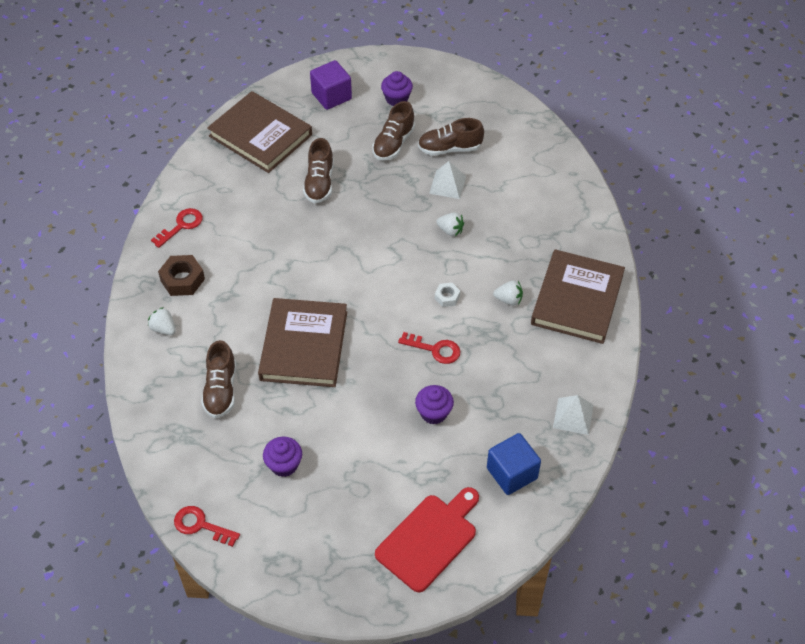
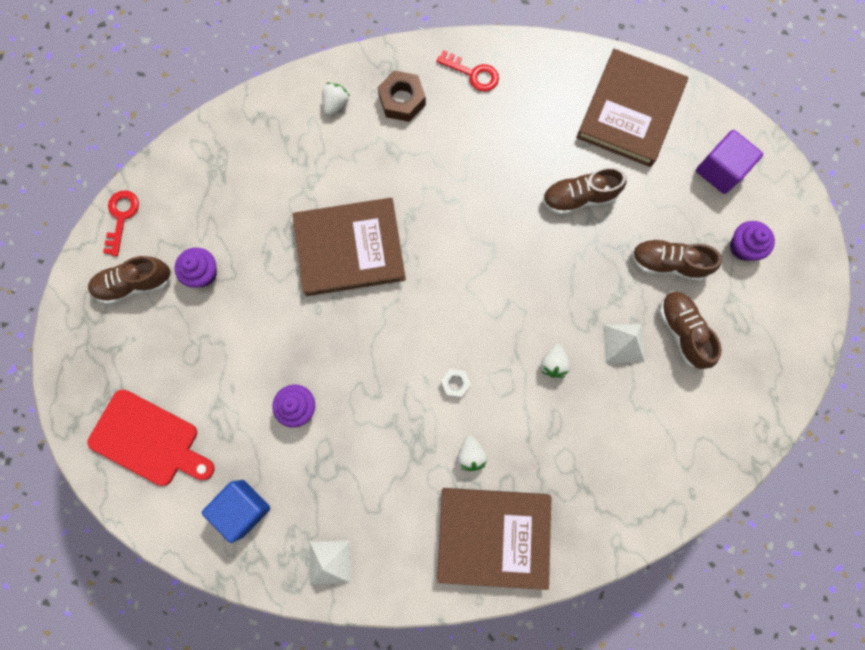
camera: 75 degrees right, 25 degrees up
(221, 390) = (276, 184): brown shoe -> brown shoe (135, 283)
(435, 349) = (380, 388): red key -> none

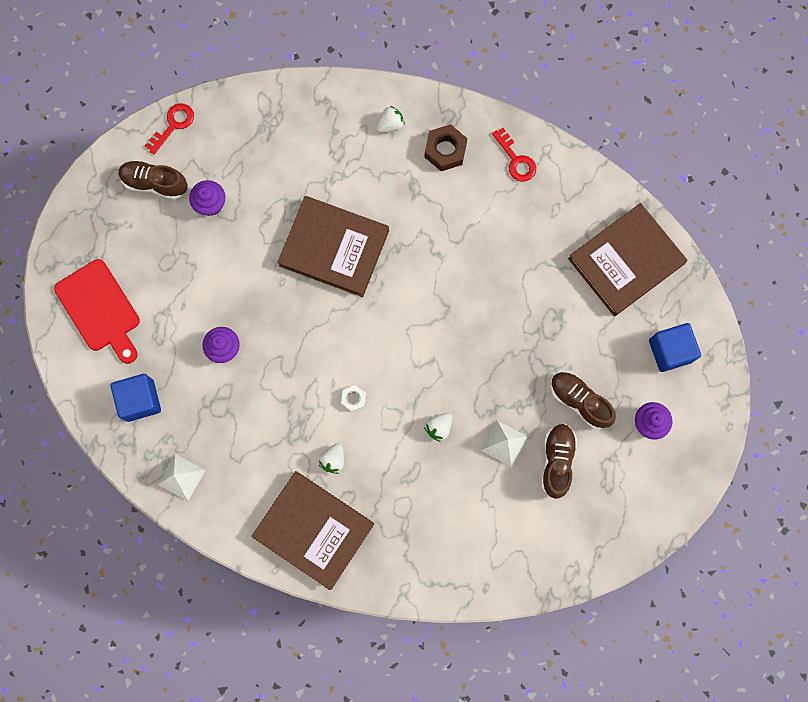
camera: 30 degrees right, 0 degrees up
(579, 197) = (540, 308): brown shoe -> none
(720, 170) = (670, 351): purple cube -> blue cube

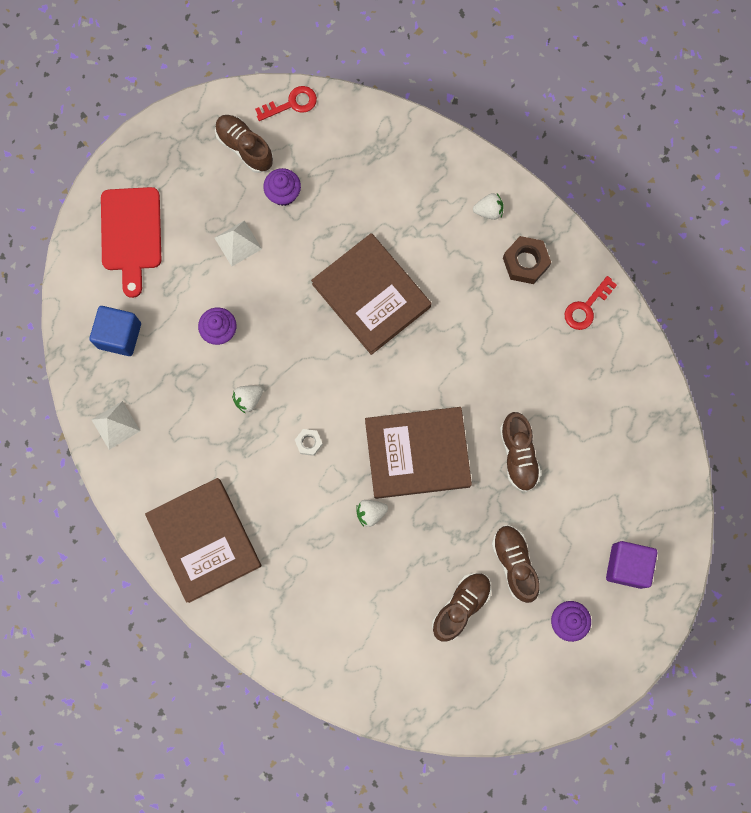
camera: 30 degrees right, 0 degrees up
(333, 460) = (258, 487): white strawberry -> white strawberry (248, 399)
(504, 443) = (422, 561): white pyramid -> white pyramid (238, 243)
(516, 160) = (586, 307): red key -> red key turned 45 degrees clockwise
(531, 311) = (518, 455): none -> brown shoe
(626, 261) = (634, 459): brown book -> brown book (417, 454)
(670, 351) = (627, 566): blue cube -> purple cube

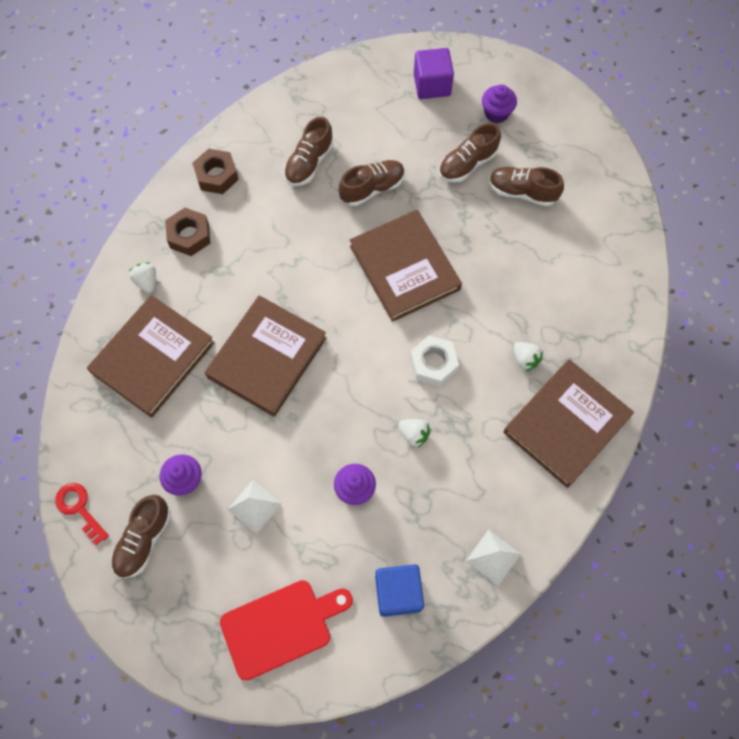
camera: 110 degrees left, 10 degrees down
(309, 443) = (433, 363): white nut -> white nut, size x1.74
(370, 513) = (475, 288): white strawberry -> white strawberry (525, 359)
(408, 196) = (153, 357): none -> brown book
(570, 402) = (309, 163): none -> brown shoe
(586, 307) = (217, 175): red key -> brown nut

